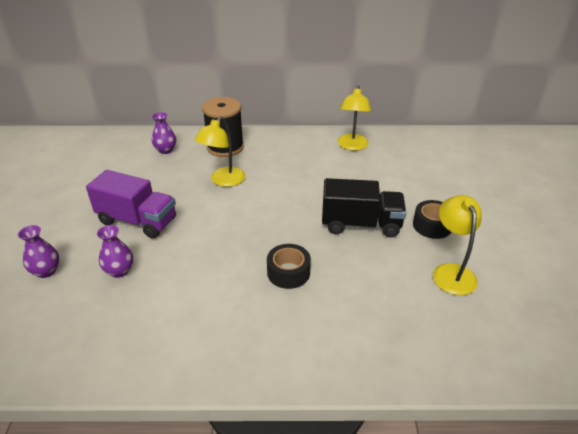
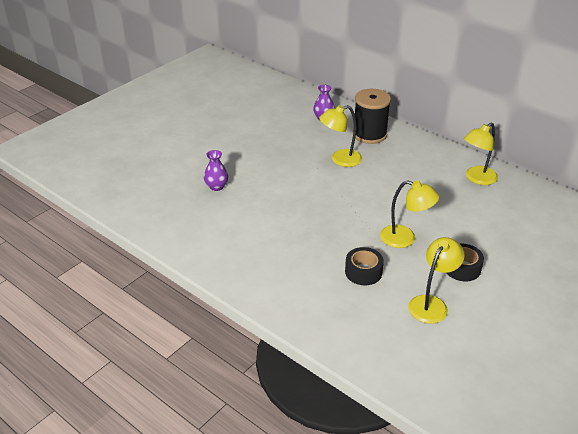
camera: 40 degrees right, 0 degrees up
(46, 271) = (178, 166): purple vase -> none
(137, 221) = (256, 161): purple truck -> none
(288, 272) = (315, 241): black tape -> black tape (363, 272)
(361, 224) = (405, 238): black truck -> yellow lamp

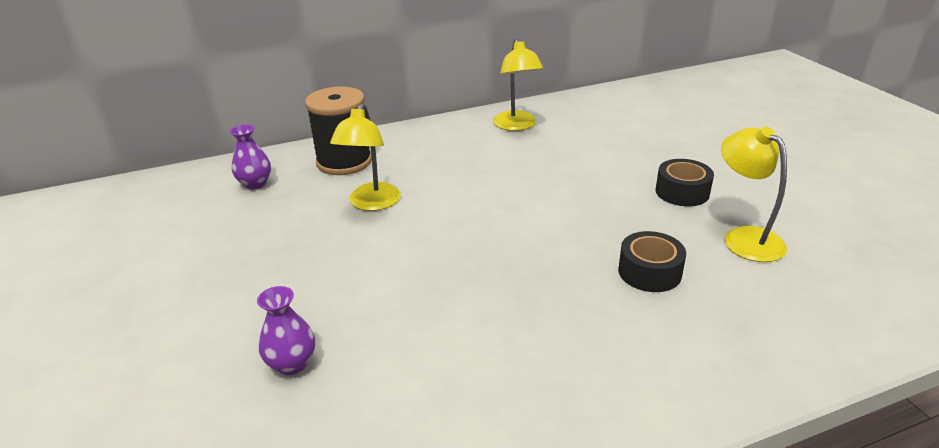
camera: 60 degrees left, 5 degrees down
(405, 238) = (596, 212): yellow lamp -> none

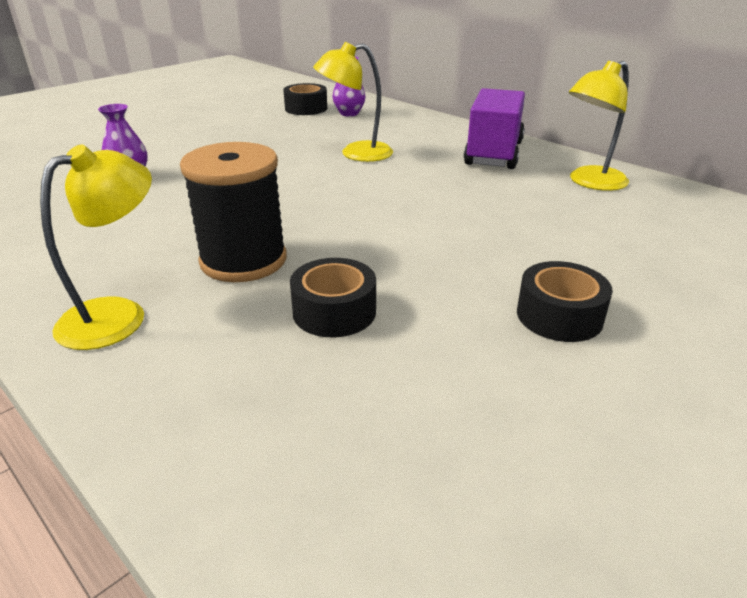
camera: 65 degrees right, 0 degrees up
(204, 206) = (306, 108): none -> black tape
(344, 162) = (414, 130): black spool -> black spool (243, 260)
(434, 143) = (493, 154): none -> purple truck
(744, 238) = (479, 387): yellow lamp -> yellow lamp (118, 315)

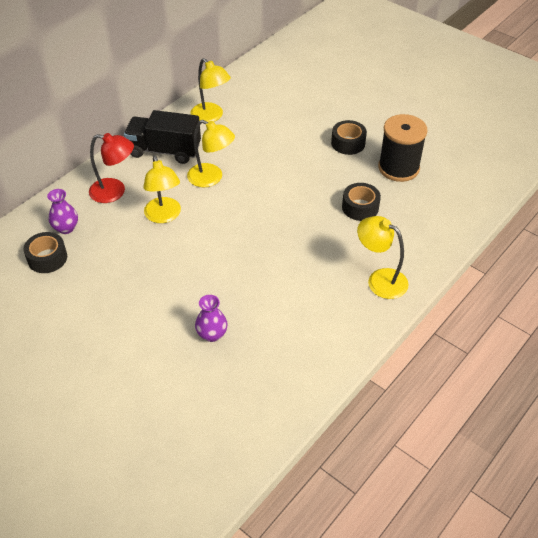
camera: 95 degrees left, 15 degrees up
(243, 260) = (322, 246): black spool -> black spool (398, 168)
(407, 131) = (115, 192): none -> red lamp
(432, 180) = (211, 178): none -> yellow lamp
(493, 154) = (164, 151): purple truck -> black truck

